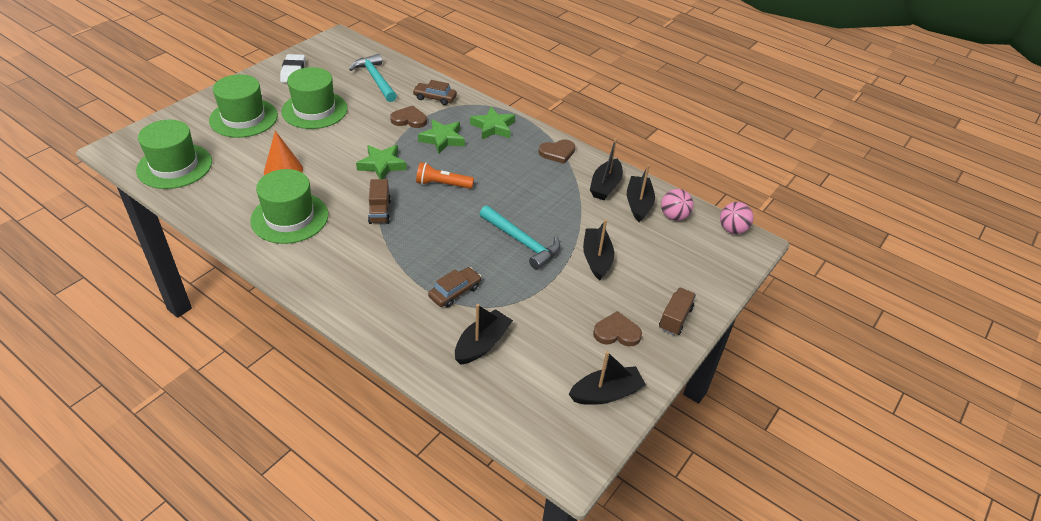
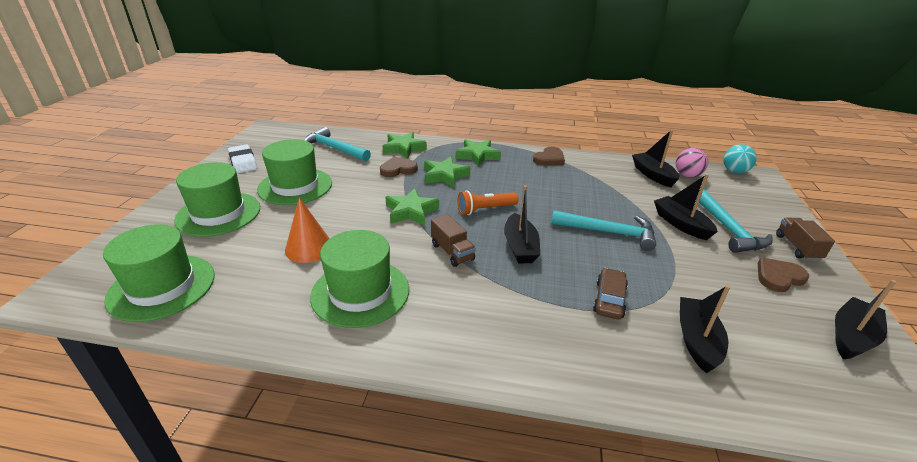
camera: 25 degrees left, 10 degrees down
(435, 98) = (404, 148): brown car -> green star
(605, 186) = (614, 171): black boat -> black boat (520, 247)
(634, 279) = (728, 229): none -> turquoise hammer
(732, 229) = (734, 171): pink ball -> turquoise ball

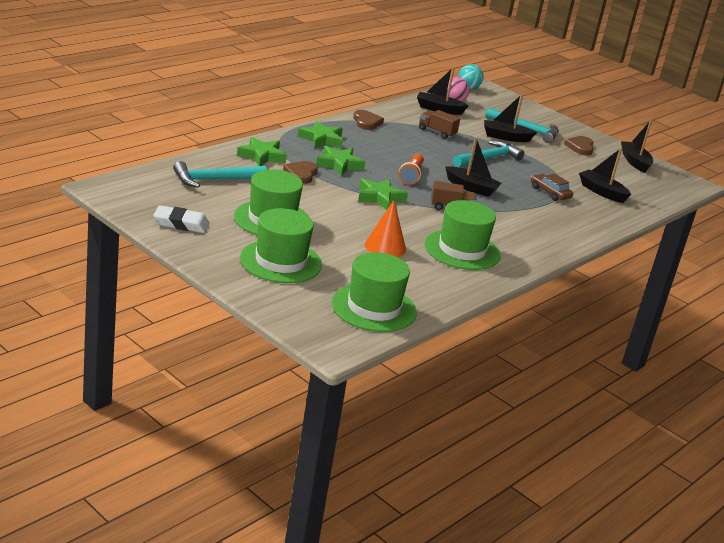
camera: 60 degrees left, 5 degrees down
(797, 247) = (563, 127): brown truck -> brown truck (437, 132)

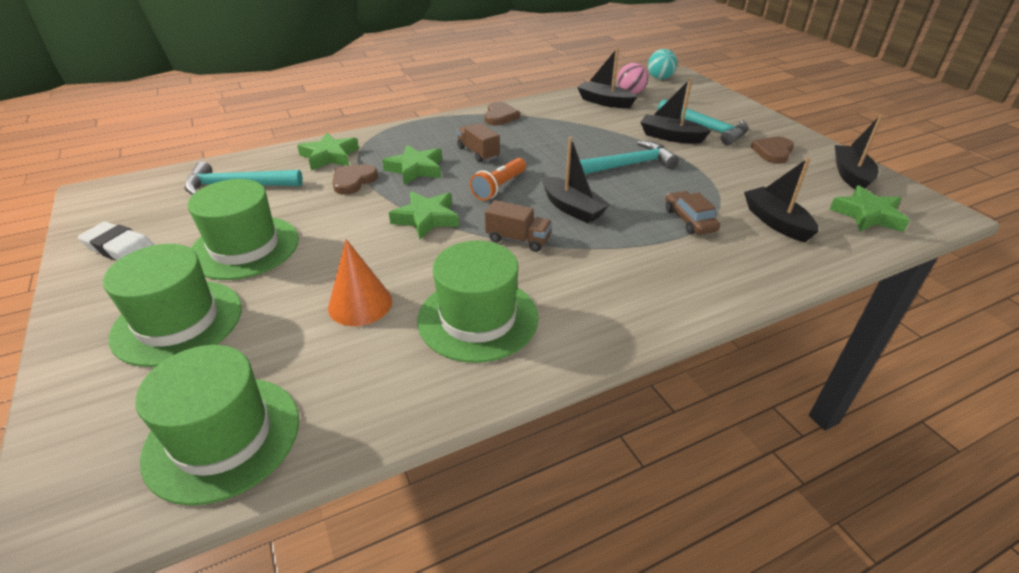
camera: 25 degrees right, 10 degrees up
(321, 139) = (424, 137): green star -> green star (867, 215)
(437, 132) = (580, 129): brown truck -> brown truck (478, 153)

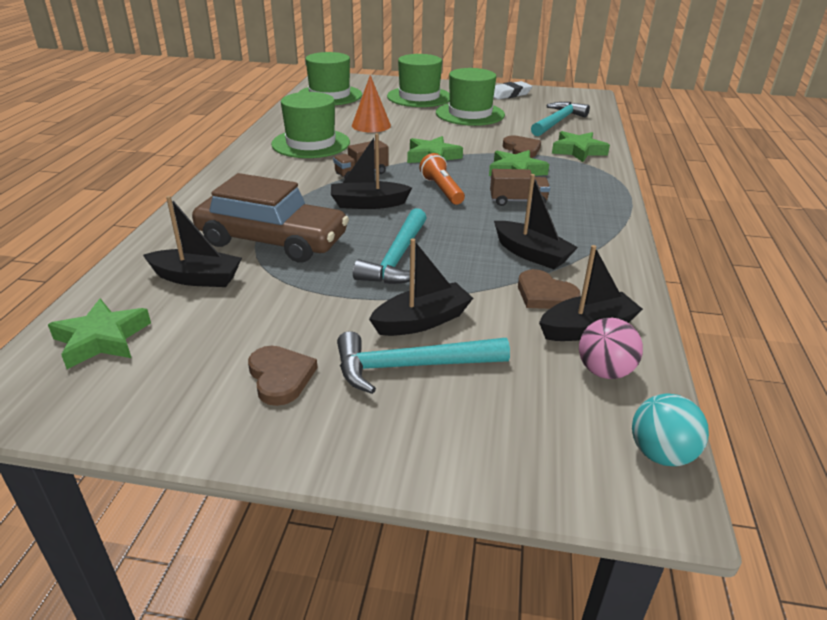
camera: 125 degrees right, 5 degrees down
(500, 116) = (600, 238): brown heart -> brown heart (545, 295)
(689, 220) = (272, 240): brown car -> brown car, size x2.10
(850, 175) = (147, 398): black boat -> black boat (531, 254)

